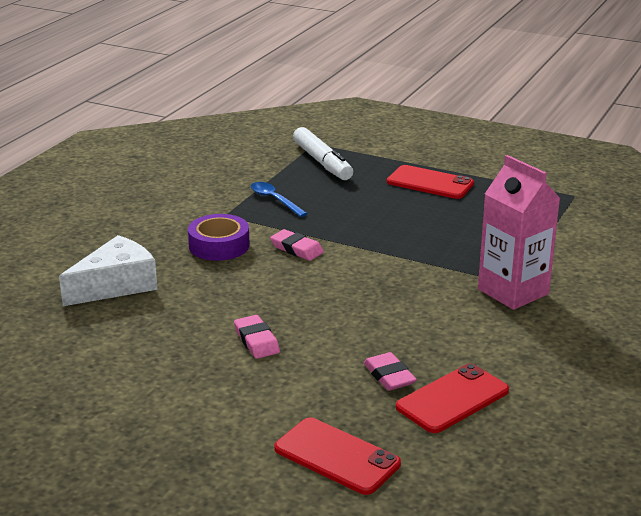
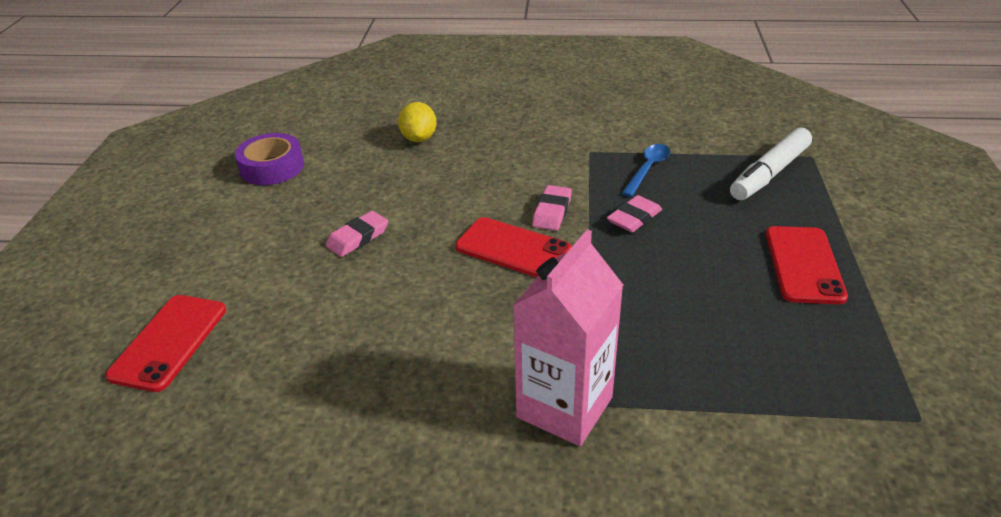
camera: 70 degrees right, 10 degrees up
(116, 285) = (419, 138): white cheese -> yellow lemon
(219, 245) = (525, 166): purple tape -> purple tape (272, 167)
(389, 376) = (322, 342): pink eraser -> pink eraser (634, 218)
(452, 399) = (289, 404): red phone -> red phone (513, 249)

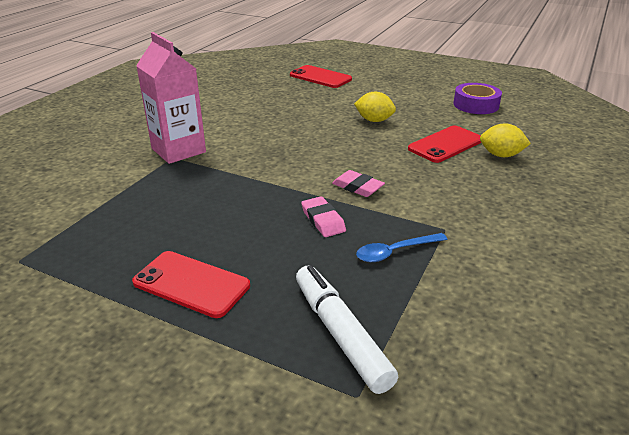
camera: 110 degrees right, 5 degrees down
(358, 238) = (374, 120): pink eraser -> yellow lemon
(513, 249) = (323, 164): red phone -> red phone (445, 144)
(648, 169) = (395, 252): blue spoon -> blue spoon turned 105 degrees clockwise

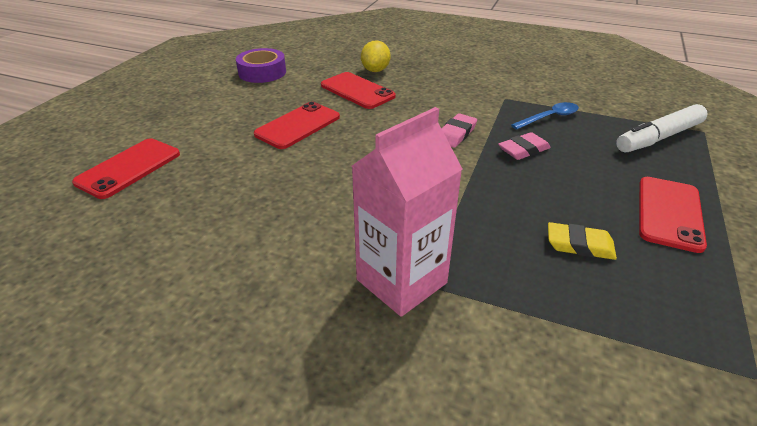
camera: 95 degrees left, 5 degrees up
(175, 220) = (579, 245): none -> yellow eraser
(374, 120) = (298, 126): yellow lemon -> red phone
(395, 252) = (549, 117): blue spoon -> blue spoon turned 90 degrees counterclockwise

